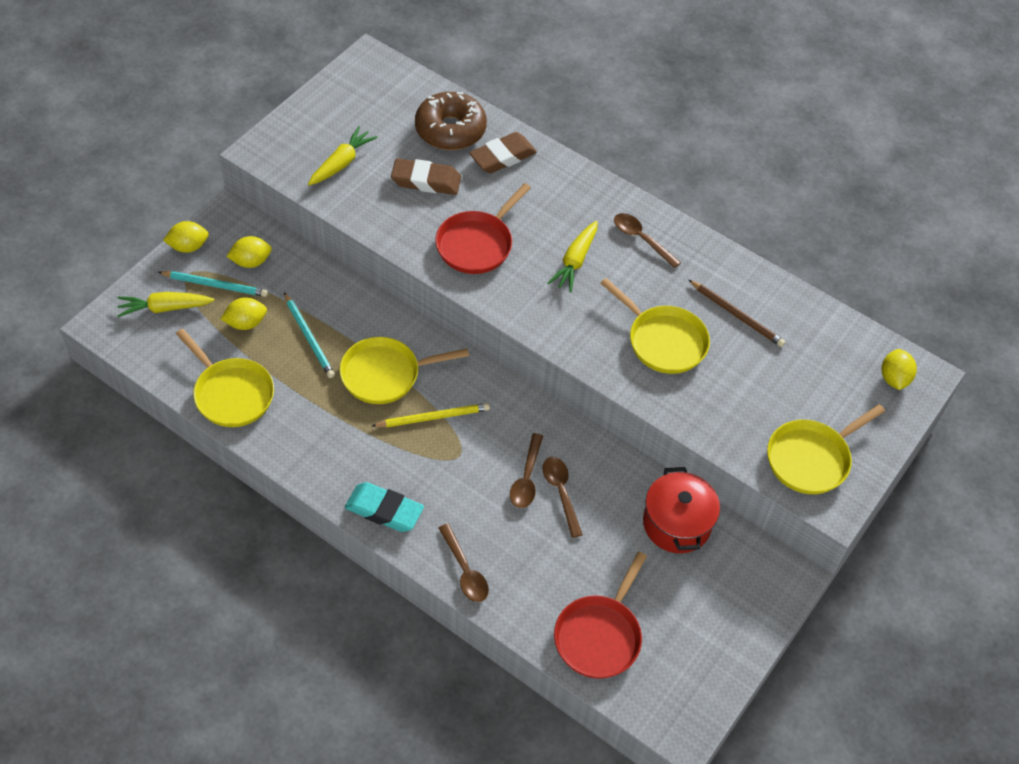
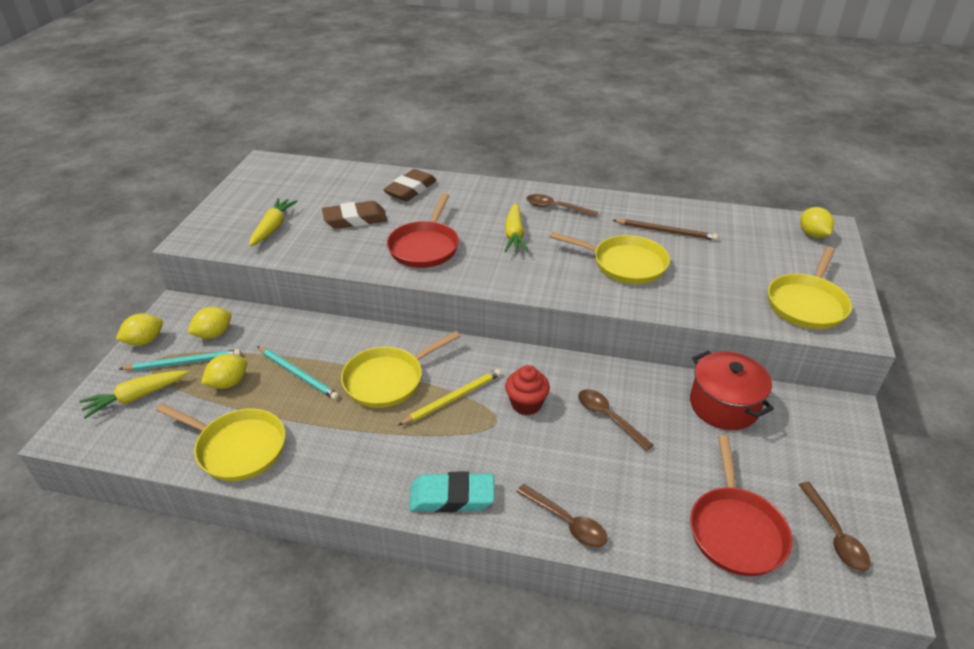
camera: 20 degrees left, 15 degrees down
(450, 130) = (357, 185): brown donut -> none
(495, 449) = (526, 404): none -> red cupcake
(526, 478) = (570, 417): brown spoon -> brown spoon (834, 534)

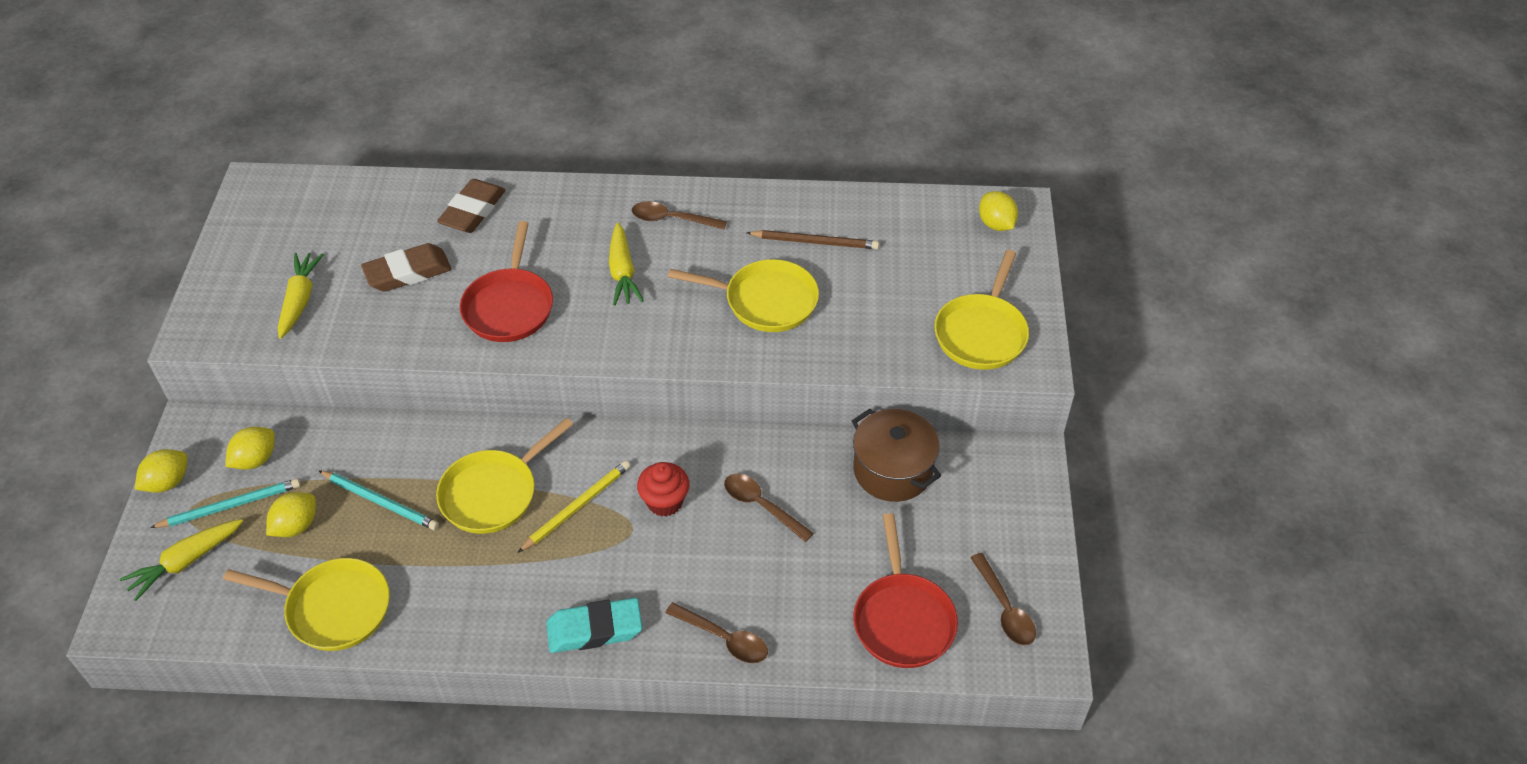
camera: 10 degrees left, 10 degrees up
(724, 405) = (892, 470): red pot -> brown pot

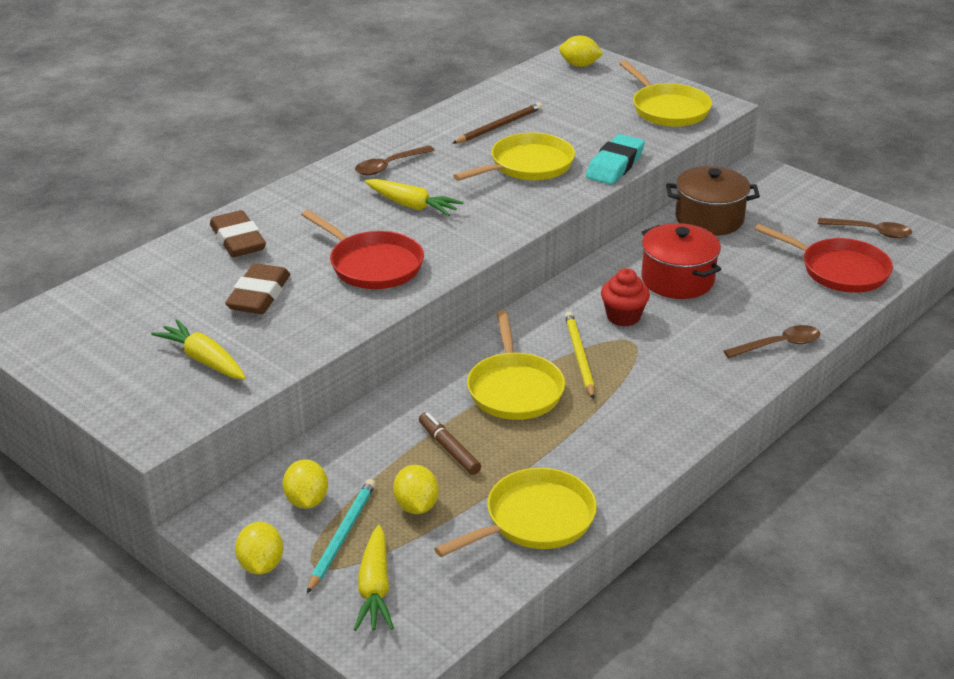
camera: 50 degrees left, 15 degrees down
(380, 502) = (449, 449): turquoise pencil -> brown marker
(594, 630) = (708, 397): turquoise eraser -> turquoise eraser (615, 165)
(761, 506) = (677, 280): brown spoon -> red pot

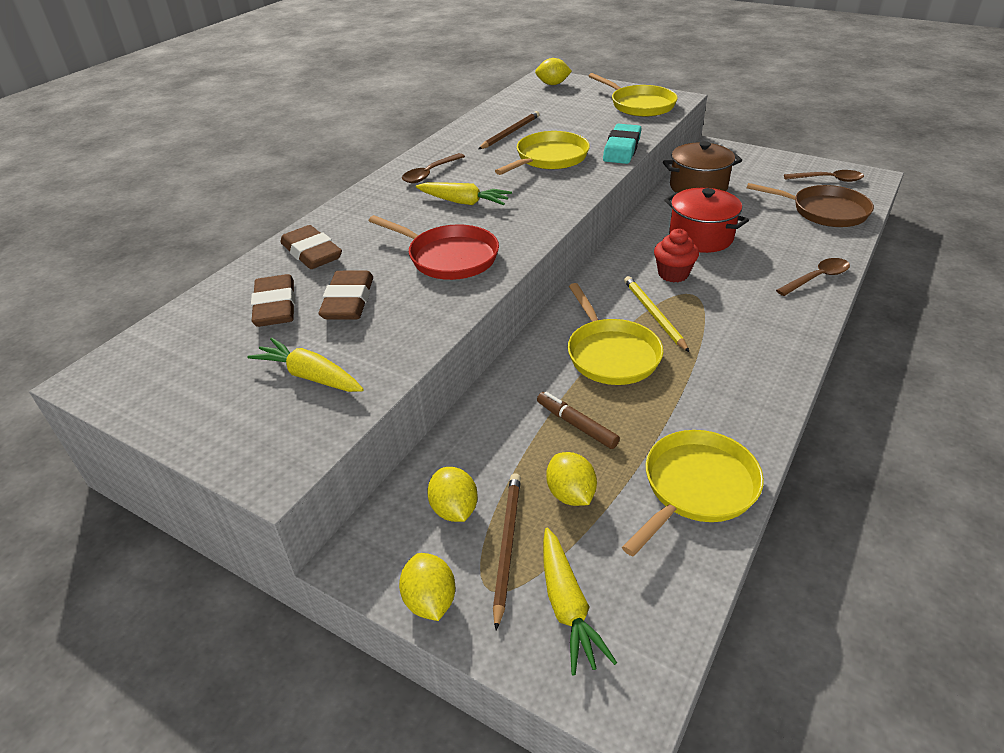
camera: 10 degrees left, 5 degrees up
(188, 290) = (275, 307): none -> brown eraser
(342, 536) = (507, 545): turquoise pencil -> brown pencil
(839, 270) = (824, 211): red pan -> brown pan

